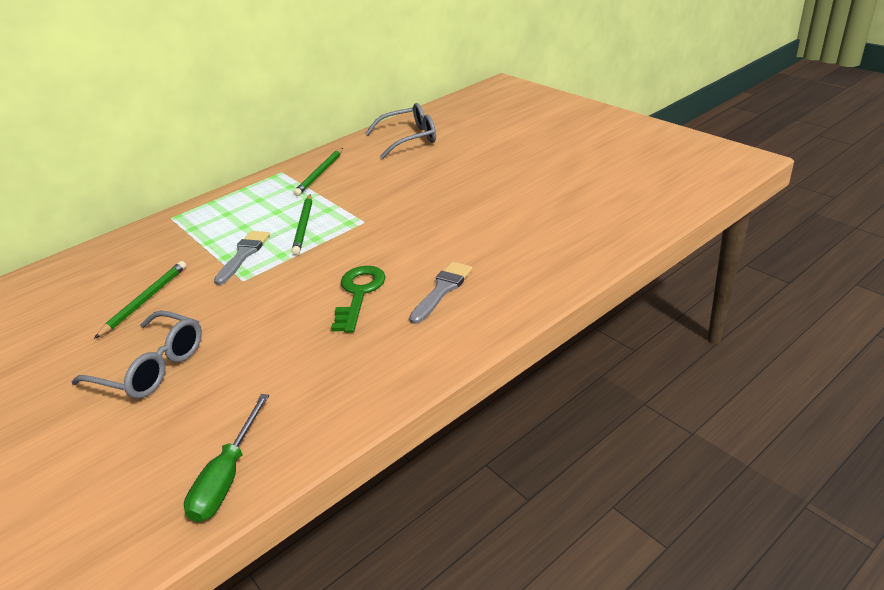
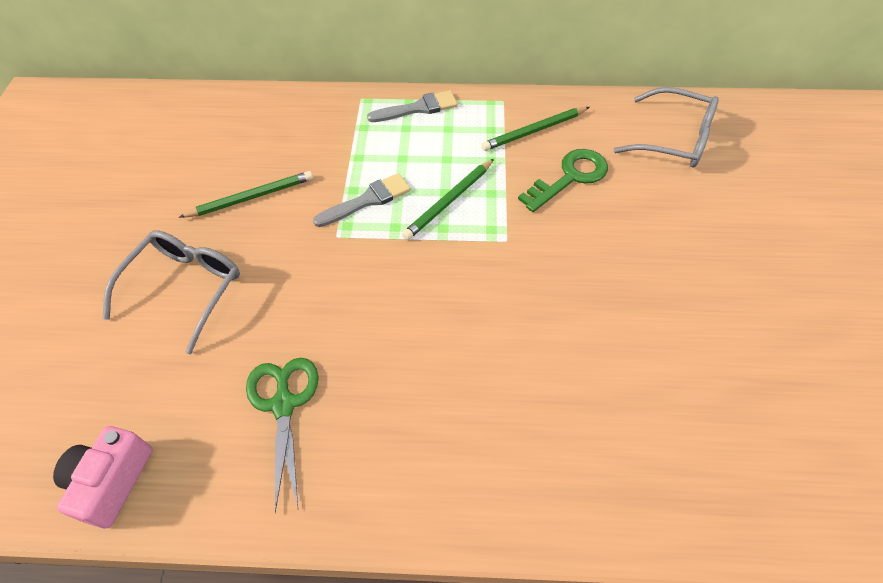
camera: 40 degrees right, 20 degrees up
(152, 367) = (185, 288): grey glasses -> grey glasses turned 135 degrees counterclockwise
(227, 477) = (112, 481): green screwdriver -> pink camera
(311, 363) = (284, 404): none -> green scissors
(359, 293) = (404, 346): green key -> green key (570, 177)
(442, 290) = (479, 414): grey brush -> grey brush (418, 108)

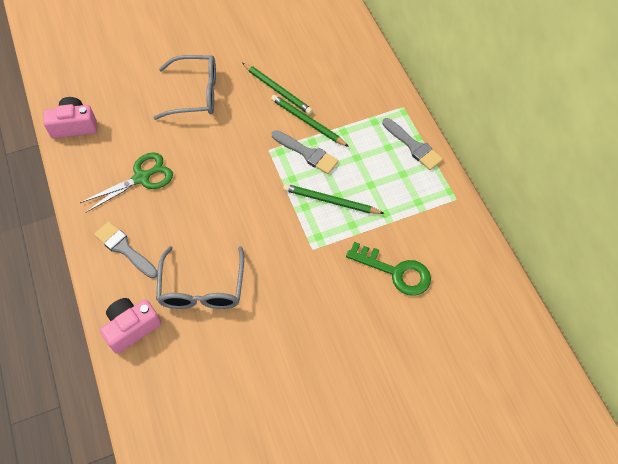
camera: 65 degrees right, 5 degrees up
(396, 468) = (124, 249): none -> grey brush
(534, 131) = (433, 232): green pencil -> green pencil (307, 122)
(539, 496) = (132, 328): none -> pink camera
(673, 139) = (483, 338): grey glasses -> grey glasses (202, 288)

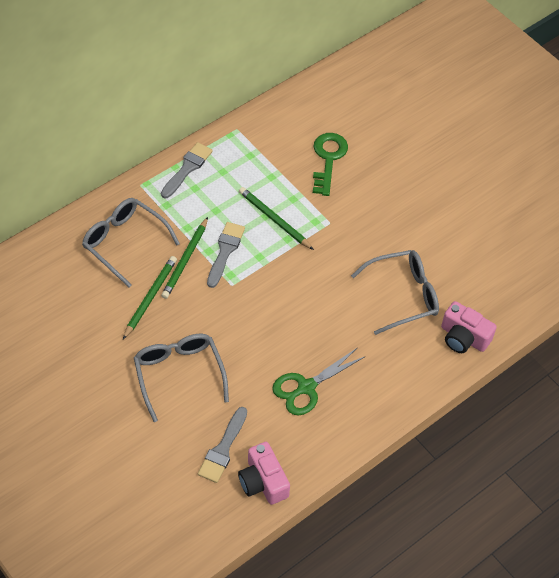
camera: 110 degrees left, 5 degrees down
(124, 249) = (391, 373): grey brush -> grey brush (223, 449)
(142, 178) = (306, 387): green scissors -> green scissors turned 75 degrees counterclockwise
(331, 201) = (274, 220): green pencil -> green pencil turned 135 degrees clockwise
(341, 84) = (124, 243): none -> grey glasses

